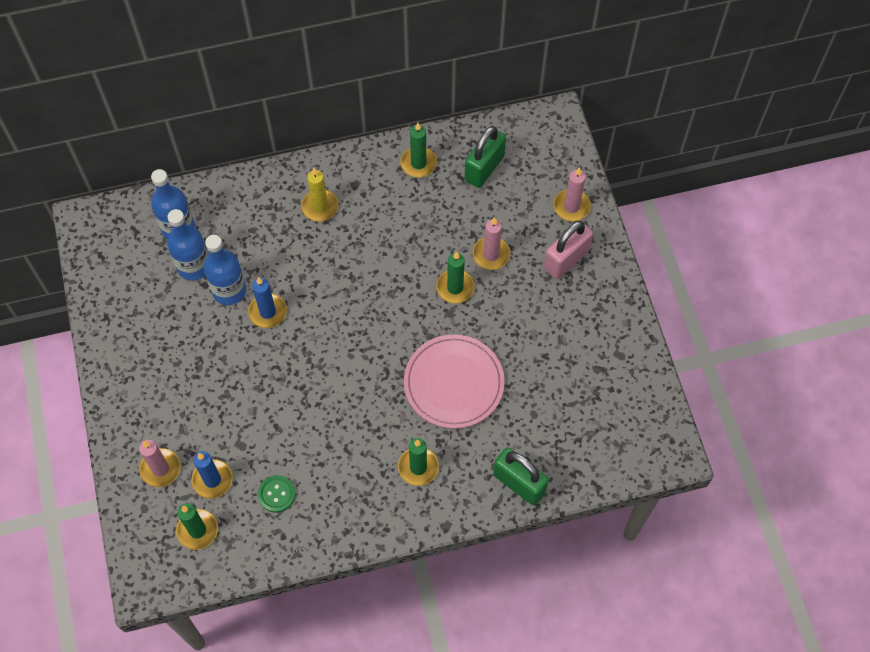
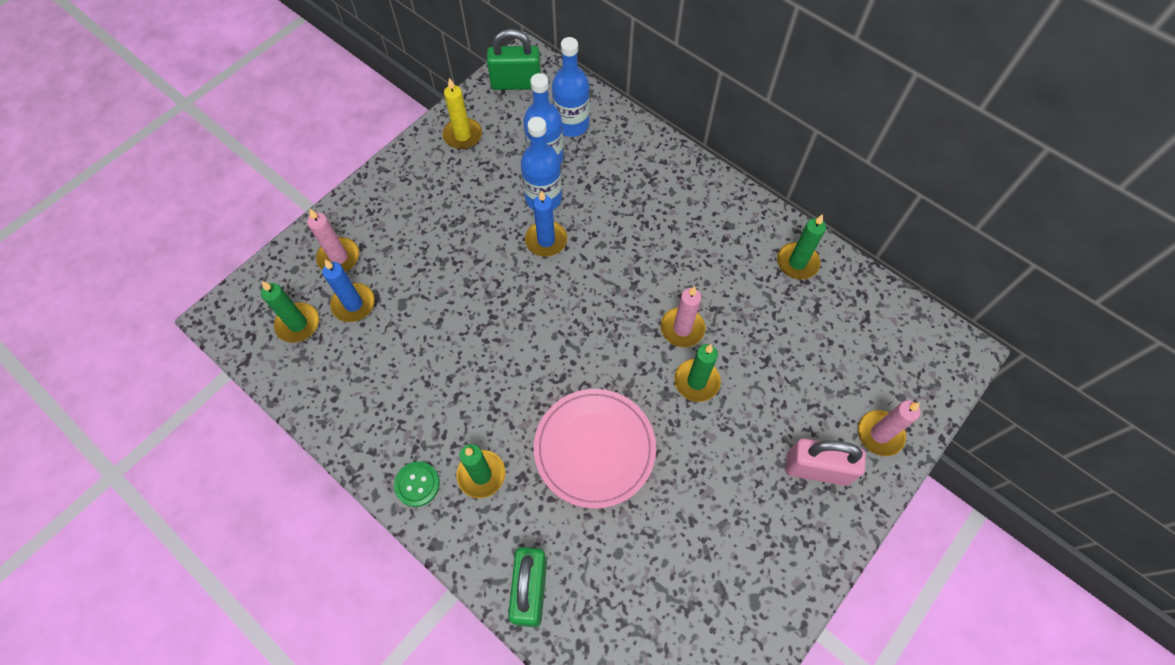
camera: 55 degrees right, 0 degrees up
(276, 494) = (372, 365): green button -> green button (417, 484)
(320, 207) = (682, 213): yellow candle -> yellow candle (462, 135)
(484, 168) = (845, 323): green padlock -> green padlock (516, 83)
(491, 254) = (759, 391): pink candle -> pink candle (682, 328)

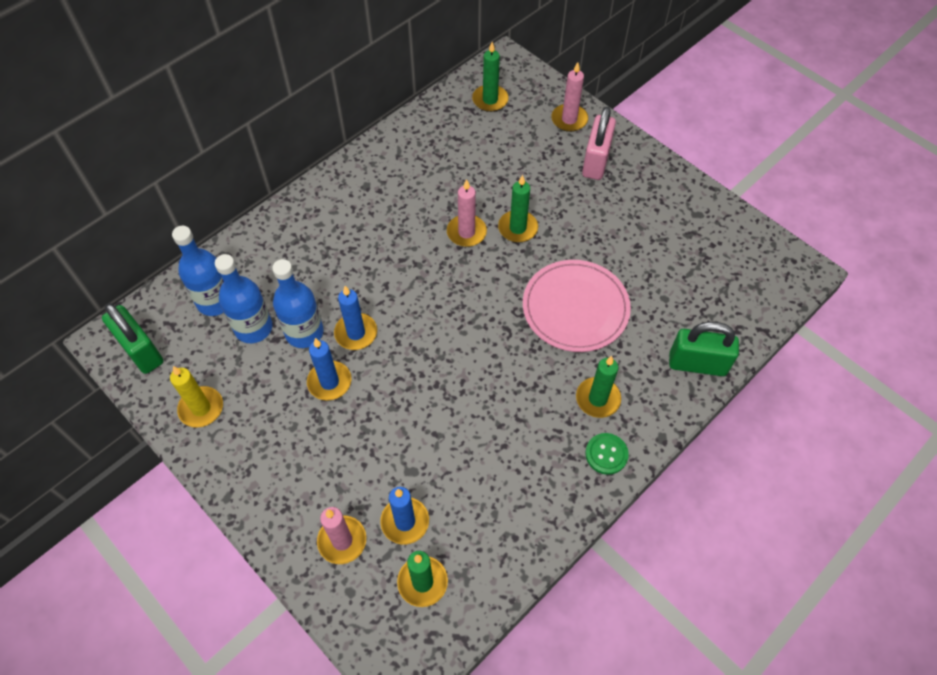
camera: 85 degrees left, 5 degrees down
(492, 226) = (329, 382): none -> blue candle
(516, 83) = (141, 351): green padlock -> green padlock turned 45 degrees counterclockwise
(797, 262) = (412, 144): green candle -> green candle (490, 100)

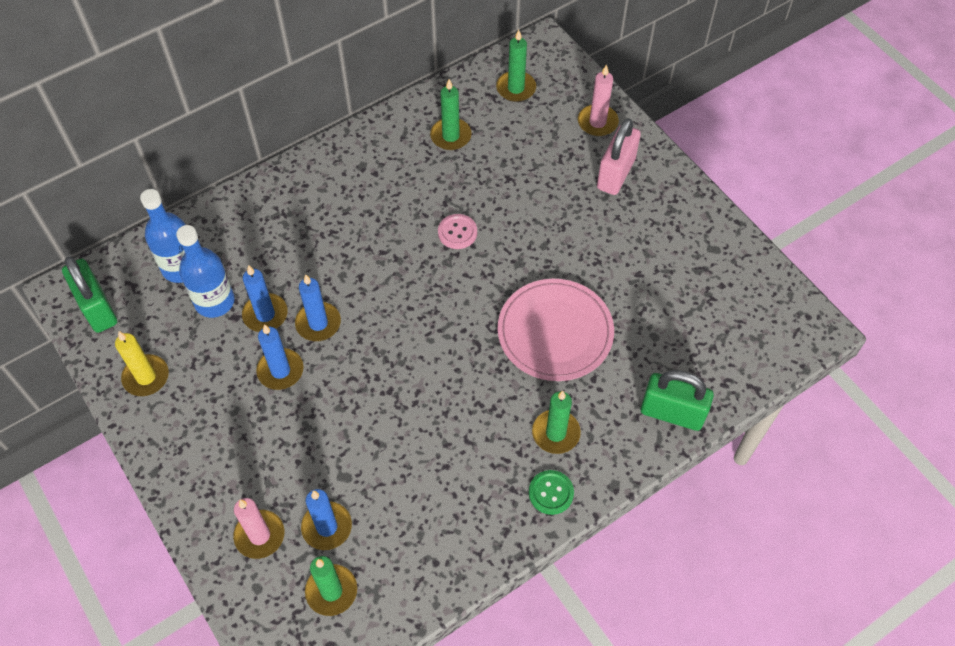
camera: 10 degrees right, 0 degrees up
(304, 332) = (265, 314): blue bottle -> blue candle
(466, 232) = (457, 232): pink candle -> pink button
(517, 228) = (513, 236): green candle -> green candle (451, 136)

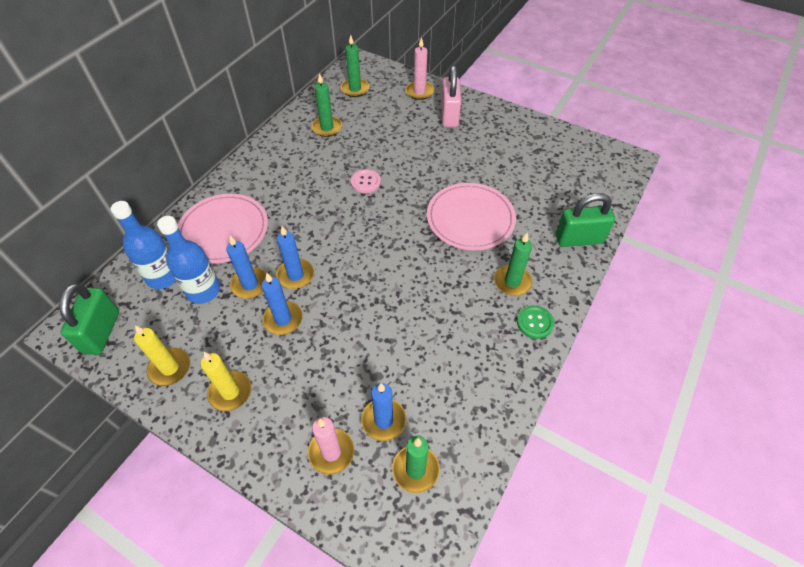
camera: 25 degrees left, 5 degrees down
(97, 308) = (101, 332): green padlock -> green padlock turned 60 degrees clockwise
(192, 429) = (230, 392): none -> yellow candle
(267, 235) = (224, 230): none -> pink plate

